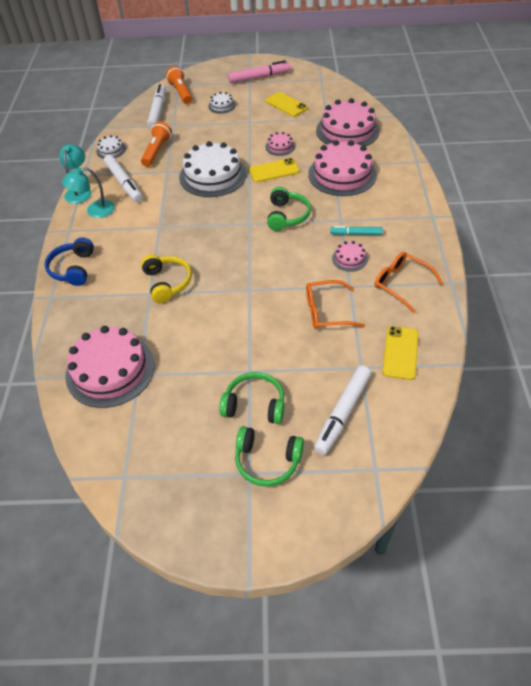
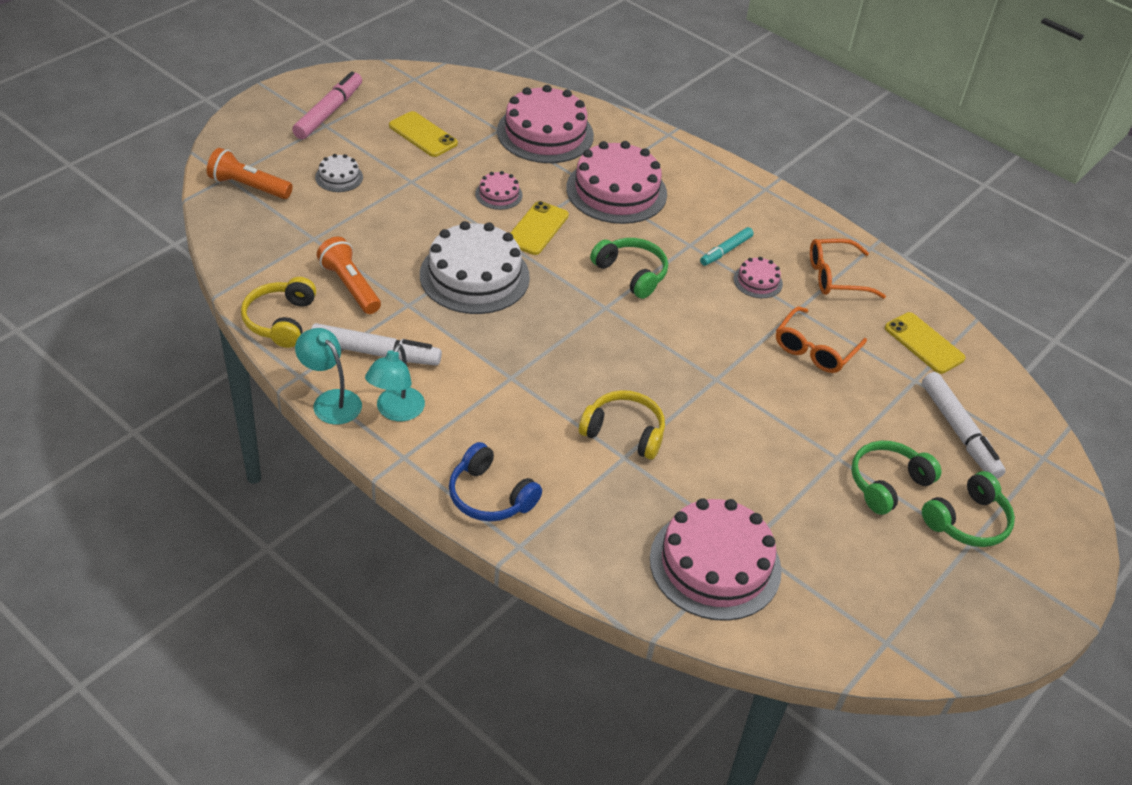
camera: 55 degrees left, 5 degrees down
(111, 150) = (280, 321): white cake -> yellow headphones
(158, 111) = (259, 231): white marker -> none
(286, 105) = (423, 135): yellow phone -> yellow phone turned 45 degrees clockwise

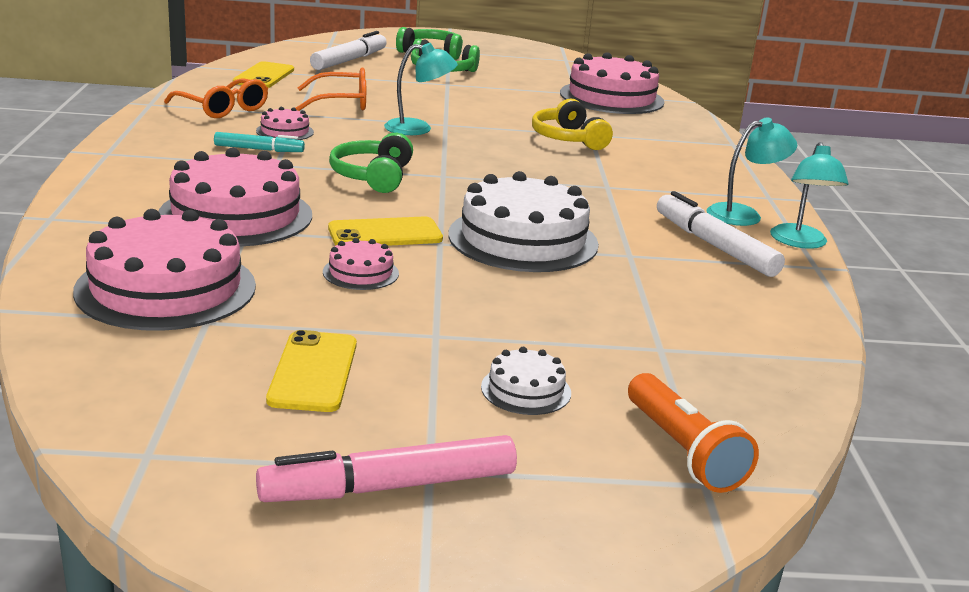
camera: 130 degrees left, 20 degrees down
(280, 321) = (794, 306): yellow headphones -> none
(350, 286) = (674, 293): orange flashlight -> none
(490, 496) = (723, 162): blue headphones -> none
(715, 355) = (418, 129): none -> turquoise lamp

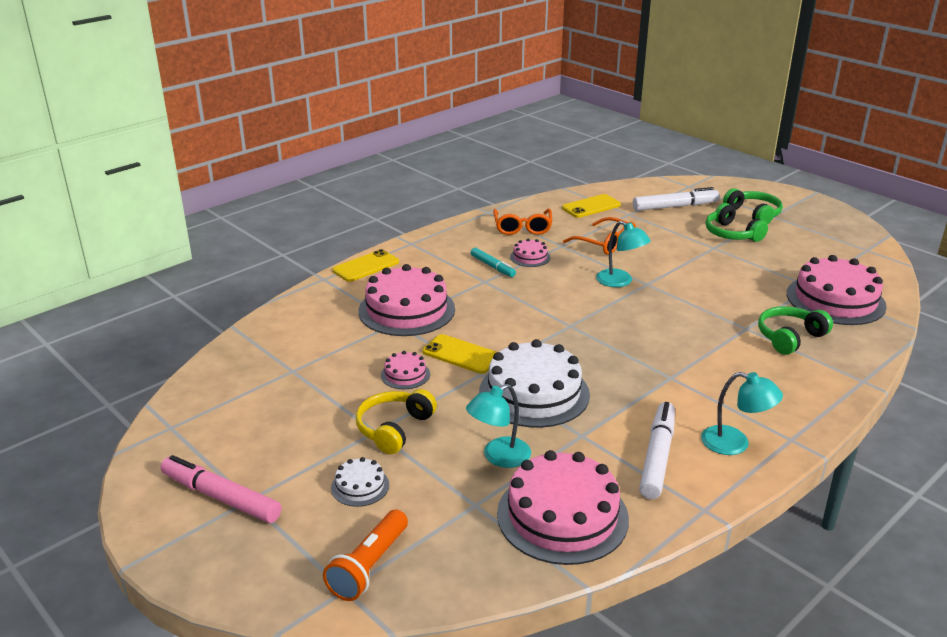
camera: 50 degrees right, 5 degrees up
(166, 288) = (306, 343): pink cake -> pink cake (562, 516)
(313, 372) = (289, 422): yellow phone -> yellow phone (366, 266)
(373, 176) = (524, 310): green headphones -> green headphones (789, 337)
(568, 139) = (719, 326): yellow headphones -> yellow headphones (394, 428)
(800, 242) = (734, 486): turquoise lamp -> turquoise lamp (499, 457)

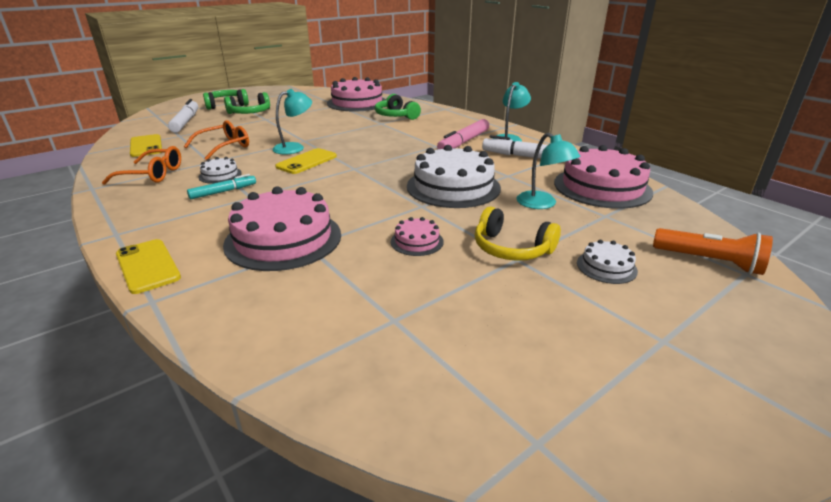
camera: 85 degrees left, 0 degrees up
(221, 498) = (672, 364): pink marker -> pink marker (464, 142)
(461, 354) = (386, 213): yellow phone -> yellow phone (306, 161)
(530, 257) = (220, 175): pink cake -> white cake

